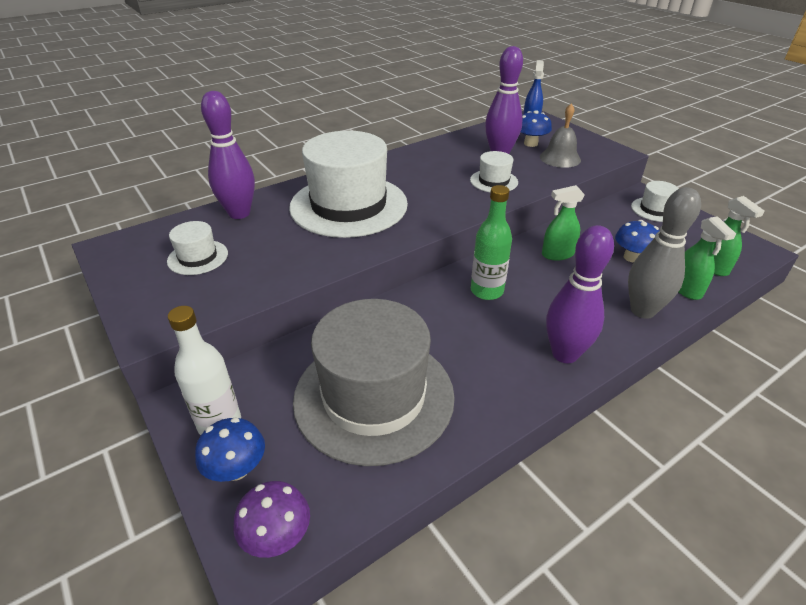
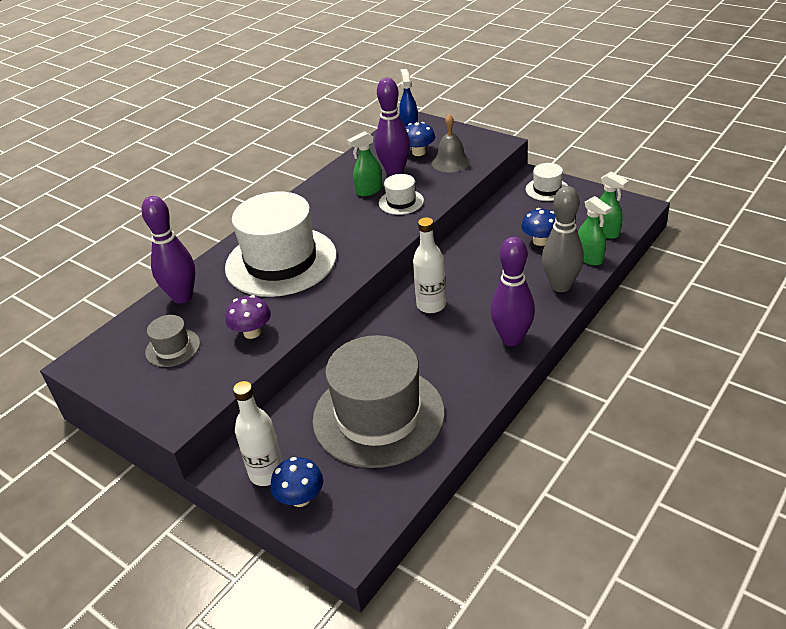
camera: 15 degrees left, 0 degrees up
(198, 257) = (173, 348): white hat -> grey hat
(277, 536) = (357, 528): purple mushroom -> purple mushroom (252, 332)
(486, 291) = (431, 305): green bottle -> white bottle
(557, 254) = (478, 255): green spray bottle -> green spray bottle (369, 190)

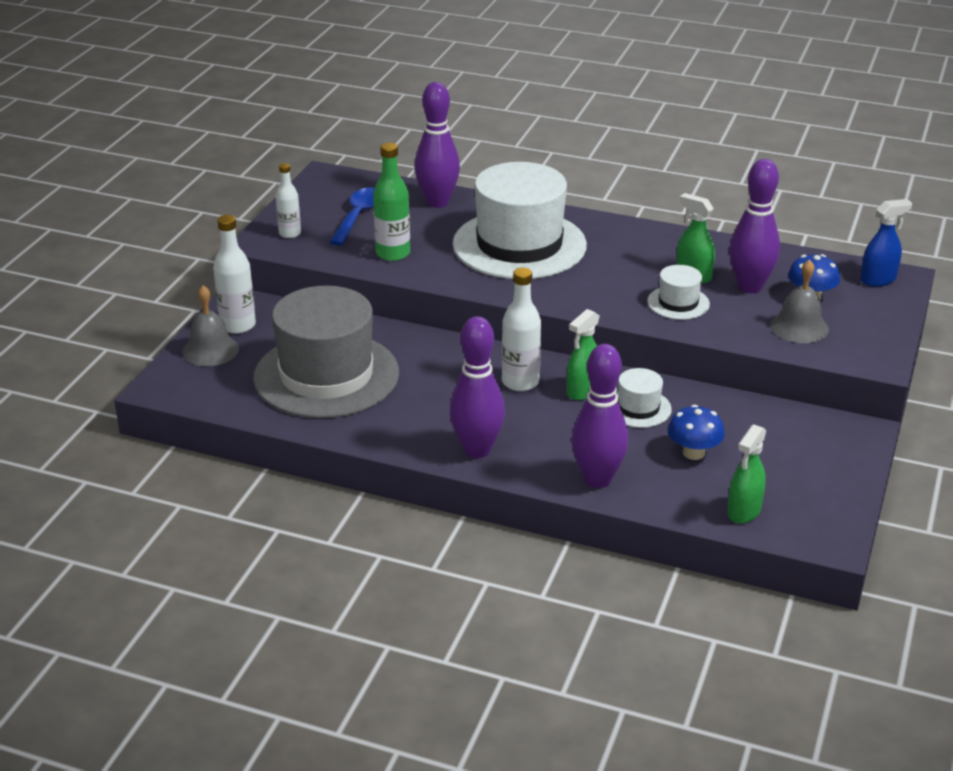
camera: 70 degrees right, 5 degrees down
(173, 348) = (358, 216): grey hat -> blue spoon
(173, 397) = (290, 233): none -> white bottle
(252, 332) = (393, 253): purple mushroom -> green bottle
(300, 498) = (210, 350): blue mushroom -> grey bell
(547, 189) = (832, 447): white hat -> white hat (638, 408)
(560, 286) = (597, 479): grey bowling pin -> purple bowling pin
(589, 258) = (672, 500): green spray bottle -> green spray bottle (582, 391)

